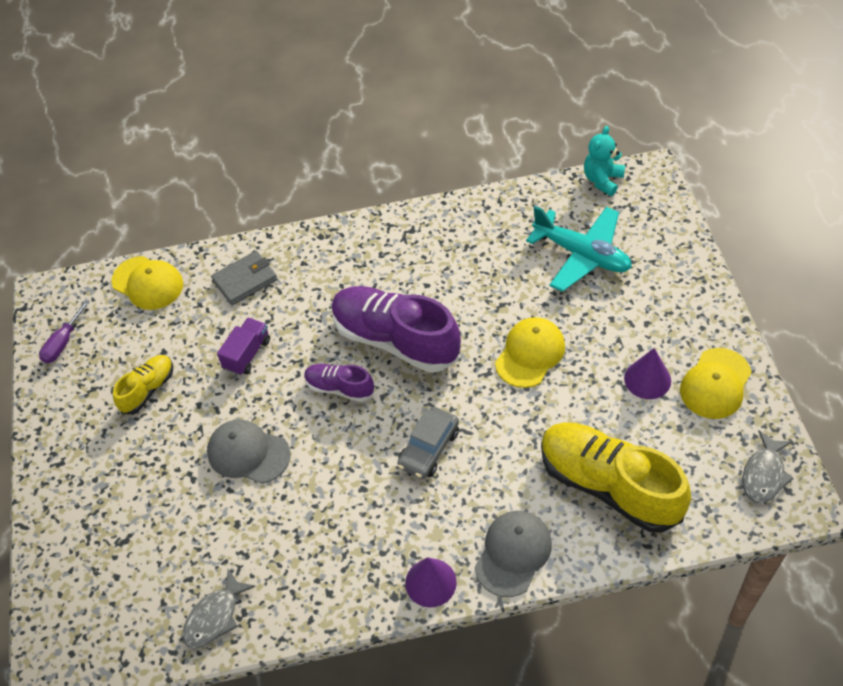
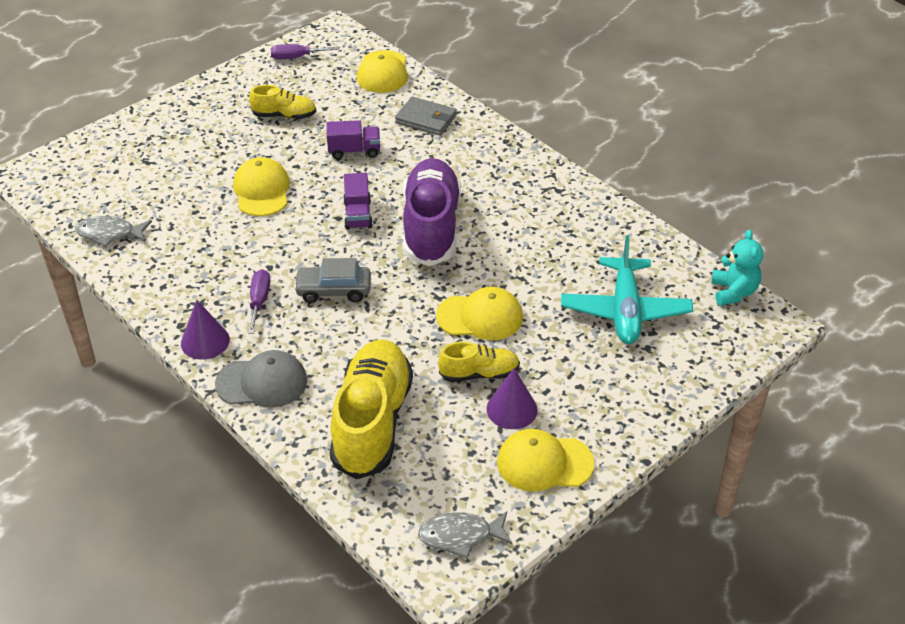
camera: 55 degrees right, 10 degrees down
(248, 453) = (262, 190): grey cap -> yellow cap
(339, 388) = (358, 214): purple shoe -> purple truck
(404, 515) = (259, 301): none -> purple screwdriver
(596, 384) = (479, 374): none -> yellow shoe
(602, 180) = (733, 292): turquoise teddy bear -> turquoise teddy bear turned 90 degrees clockwise

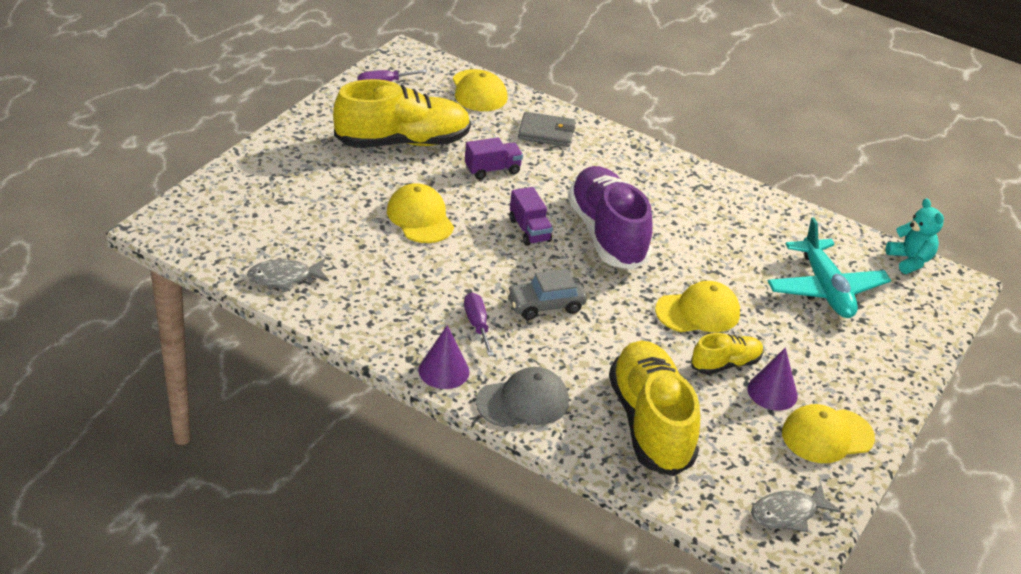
camera: 20 degrees left, 5 degrees down
(284, 115) = (402, 142): yellow shoe -> yellow shoe, size x1.99

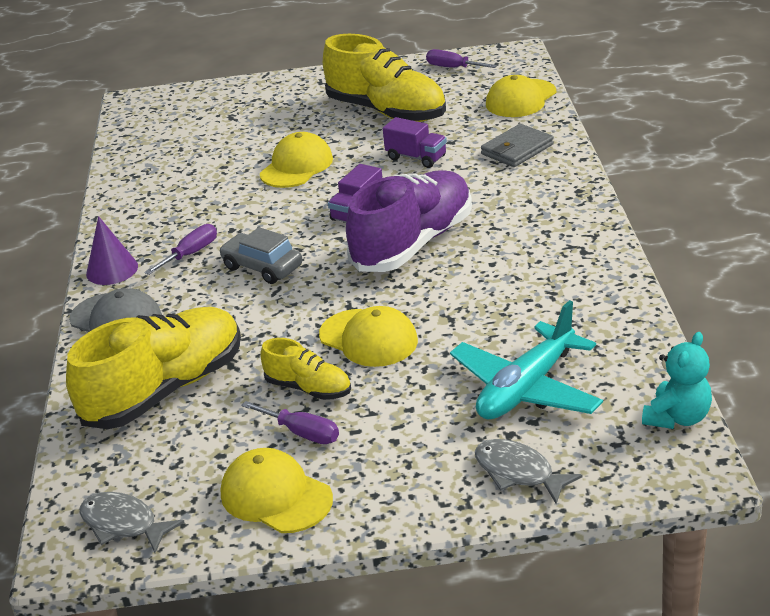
camera: 60 degrees right, 5 degrees down
(284, 278) = (139, 163): grey fish -> grey fish (518, 472)
(546, 132) = (517, 149): grey wallet -> grey wallet turned 75 degrees clockwise
(772, 392) = (302, 433): purple cone -> purple screwdriver

